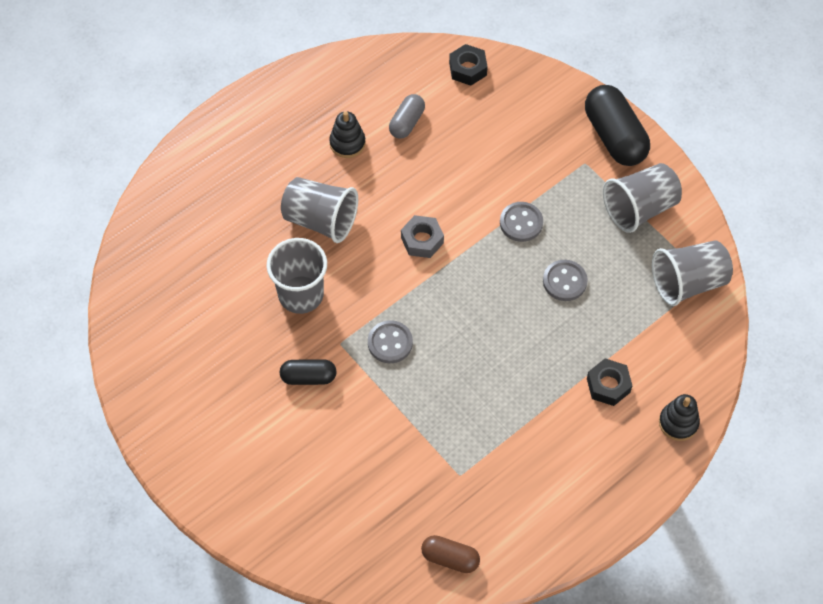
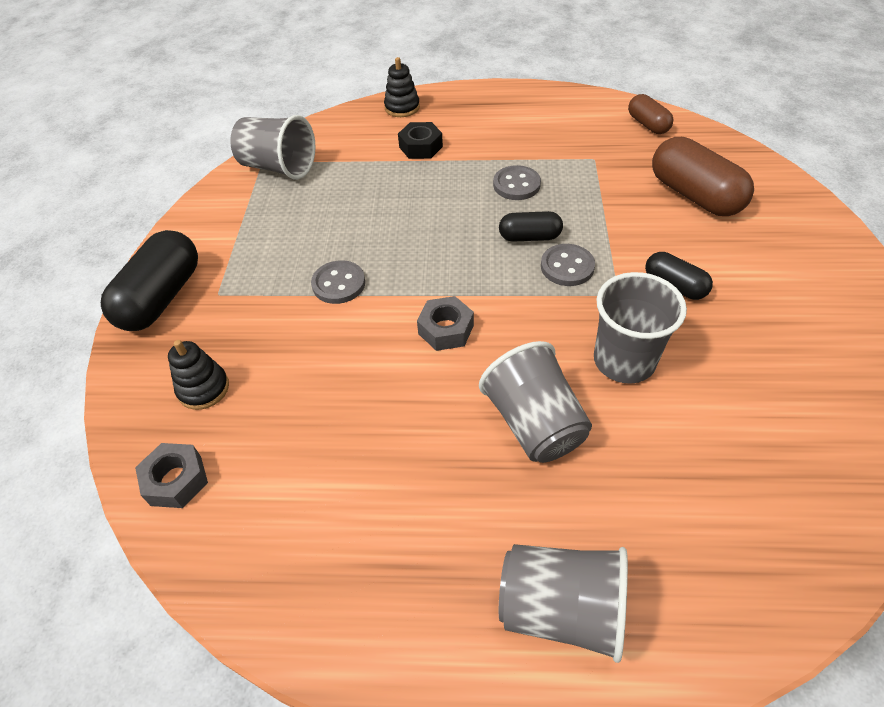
camera: 135 degrees left, 10 degrees down
(347, 143) = (414, 496): black stacking toy -> black stacking toy (203, 388)
(351, 485) = (694, 195): none -> brown capsule
(407, 122) = (320, 467): grey capsule -> none
(437, 351) = (529, 237): none -> black capsule
(467, 69) = (176, 480): black nut -> grey nut
(564, 281) = (363, 221): grey button -> grey button (516, 185)
(639, 208) = (233, 231): grey cup -> grey cup (561, 609)

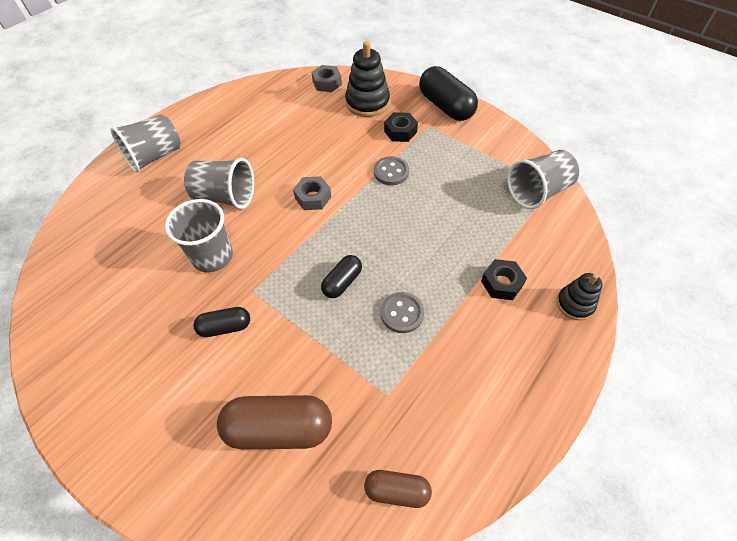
camera: 125 degrees right, 5 degrees up
(203, 388) = (367, 103): black stacking toy -> black stacking toy, size x1.63
(250, 315) = (400, 131): none -> black nut
(567, 267) = (298, 282): grey button -> none

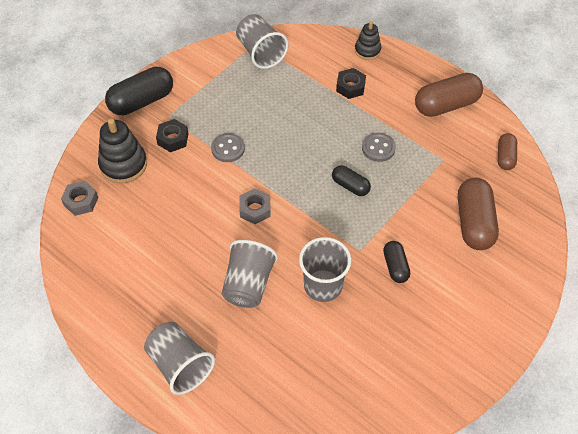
camera: 90 degrees left, 0 degrees up
(491, 406) = (446, 105): none -> brown capsule

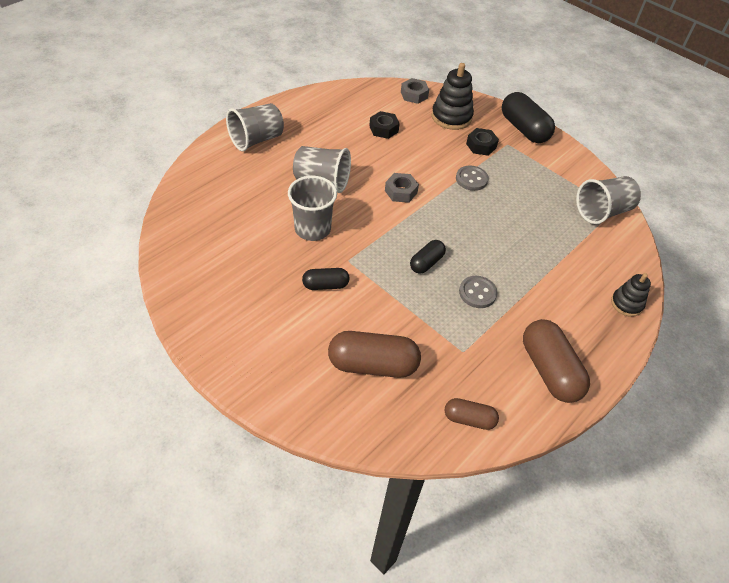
camera: 90 degrees right, 5 degrees down
(350, 87) = (565, 280): black nut -> black nut (383, 129)

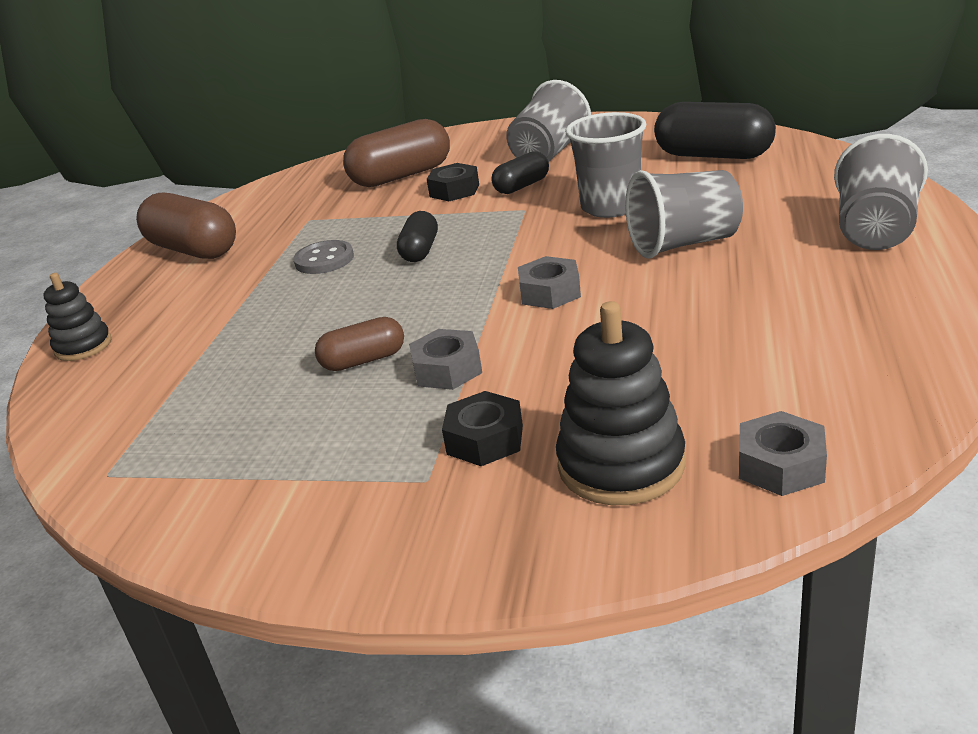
camera: 155 degrees right, 20 degrees down
(383, 129) = (720, 356): black nut -> black nut (454, 190)
(469, 419) = (272, 194): brown capsule -> brown capsule (363, 360)
(471, 179) = (447, 370): grey button -> grey nut
(524, 129) = (411, 545): black capsule -> black capsule (713, 155)
(602, 211) = (137, 453): grey cup -> grey cup (549, 154)

